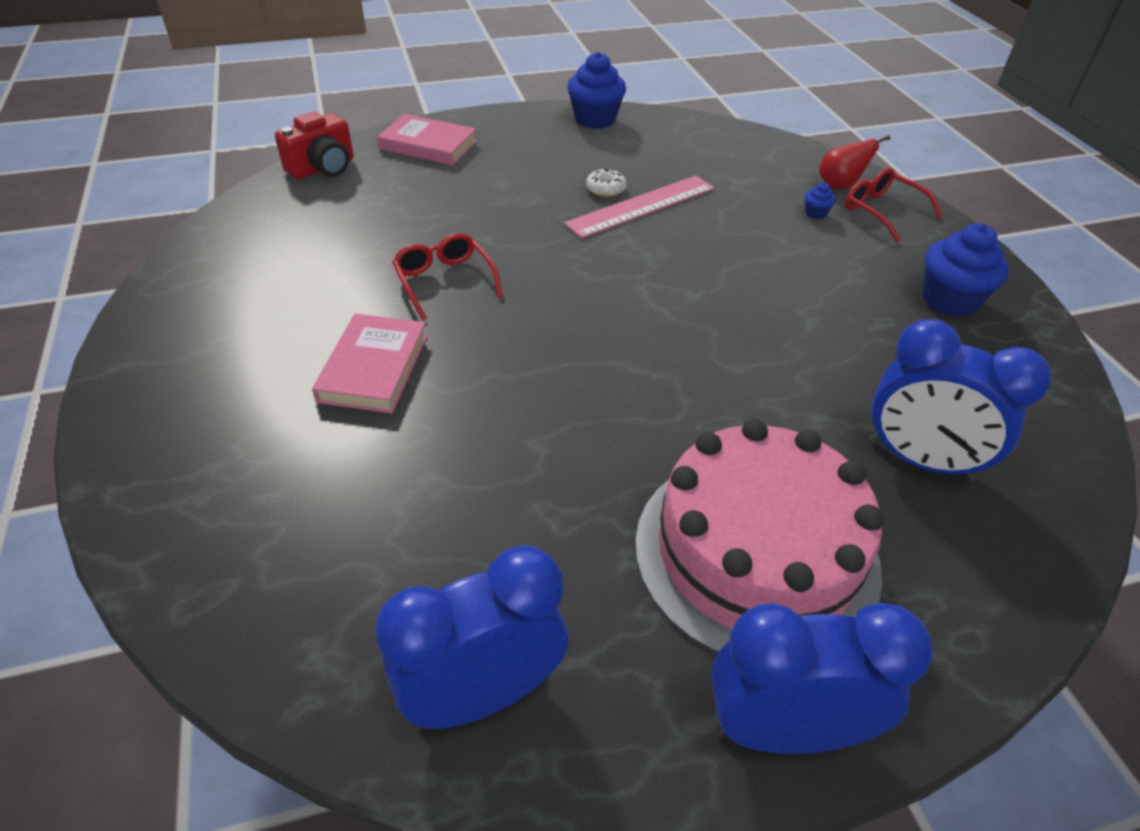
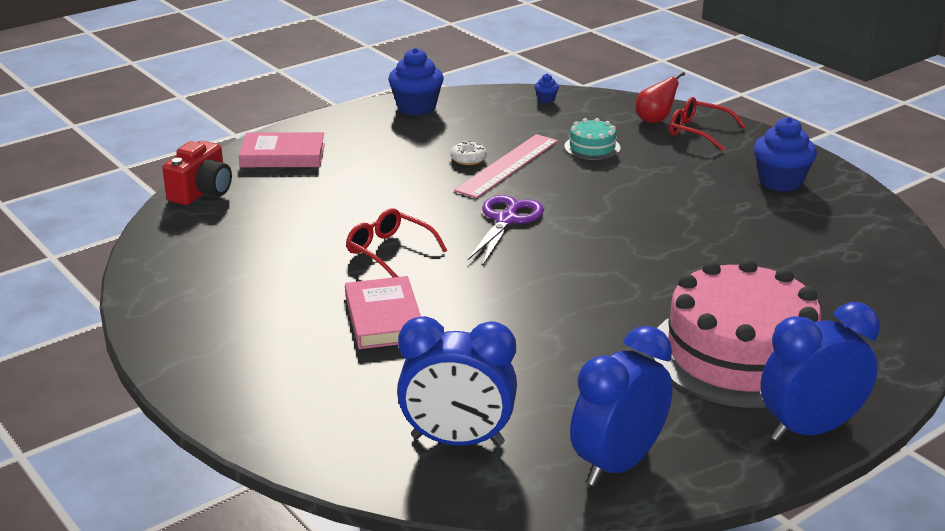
camera: 20 degrees left, 15 degrees down
(595, 274) = (506, 220): none -> purple scissors
(748, 204) = (592, 147): none -> turquoise cake
(815, 213) = (649, 143): blue cupcake -> blue cupcake (546, 99)
(919, 460) = (813, 280): blue clock -> blue clock (457, 441)

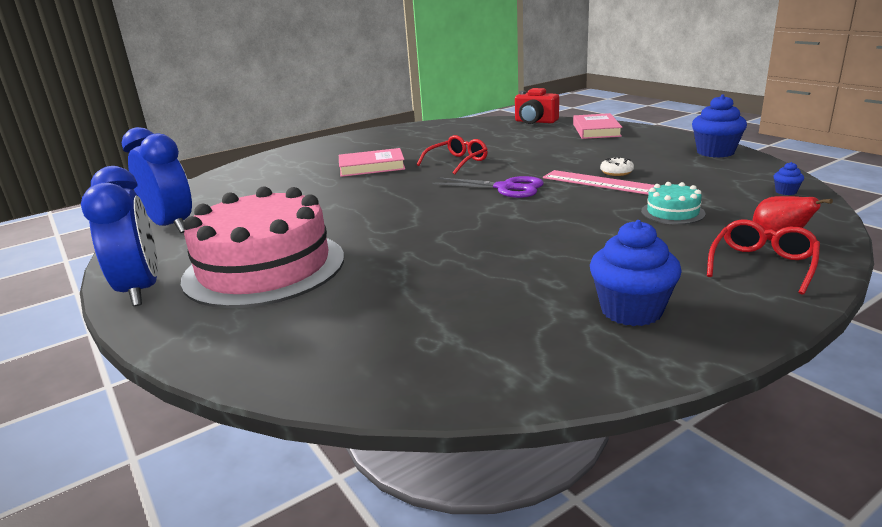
camera: 95 degrees right, 5 degrees down
(457, 441) = (233, 189): blue clock -> none

